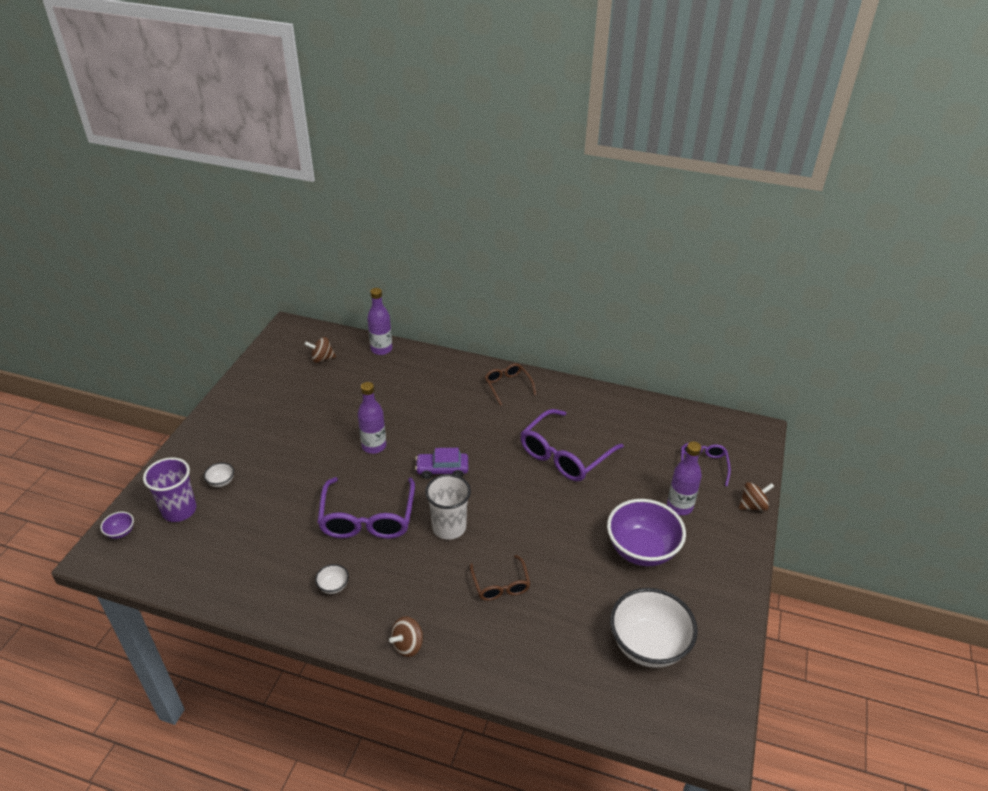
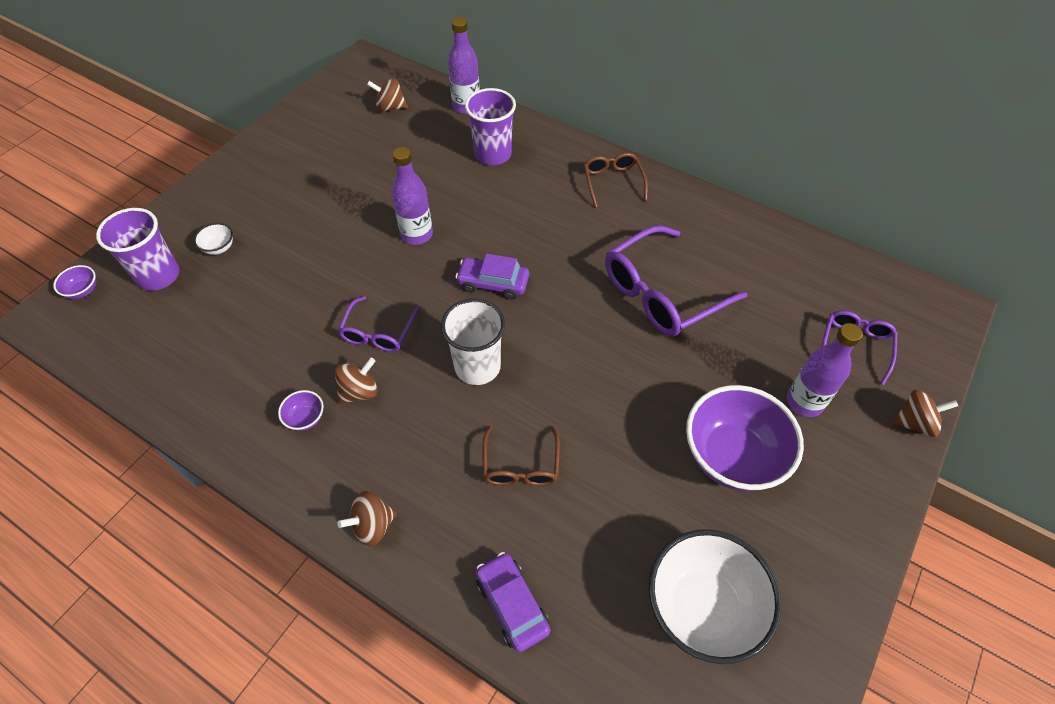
camera: 15 degrees right, 15 degrees up
(333, 586) = (305, 418): white bowl -> purple bowl
(367, 518) = (378, 333): purple glasses -> purple glasses, size x0.56
(367, 560) = (359, 391): none -> brown spinning top
(413, 380) = (493, 154): none -> purple cup
(522, 672) = (512, 604): none -> purple car

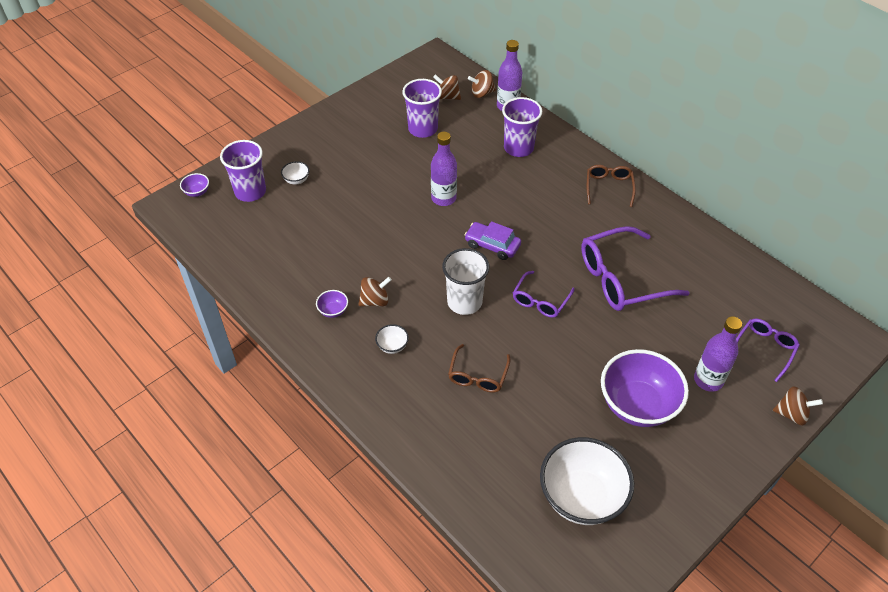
camera: 15 degrees right, 5 degrees down
(369, 152) = (423, 129): none -> purple cup
(372, 525) = (363, 390): brown spinning top -> brown spinning top (482, 93)
(378, 333) = (397, 263): purple glasses -> purple glasses (540, 301)
(397, 450) = (392, 346): none -> white bowl
(512, 604) = (447, 462): purple car -> none

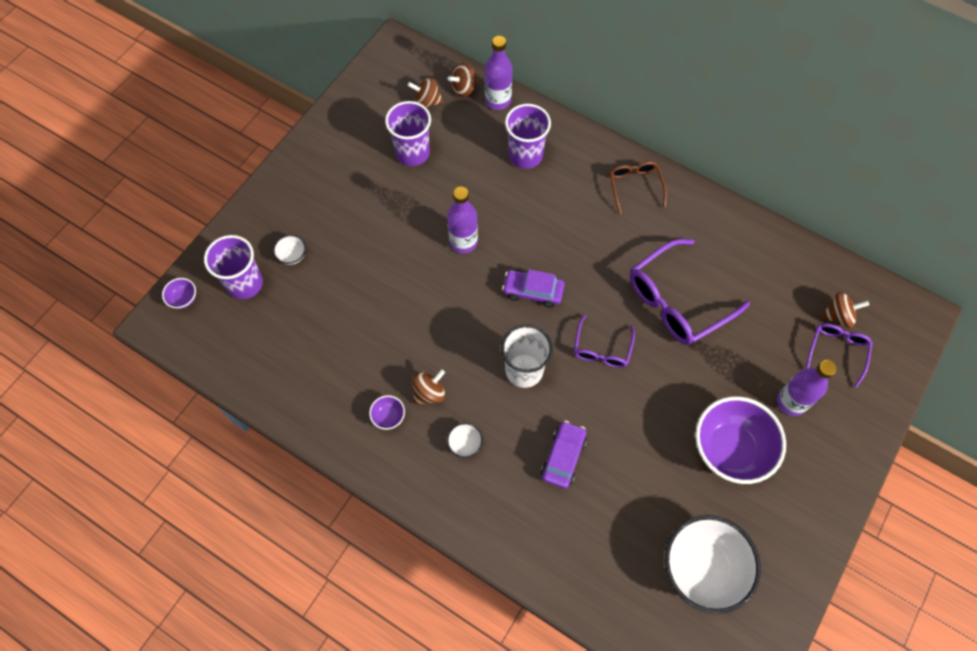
camera: 15 degrees left, 15 degrees up
(478, 376) = (563, 457): brown glasses -> purple car
(792, 414) = (878, 420): brown spinning top -> brown spinning top (838, 316)

